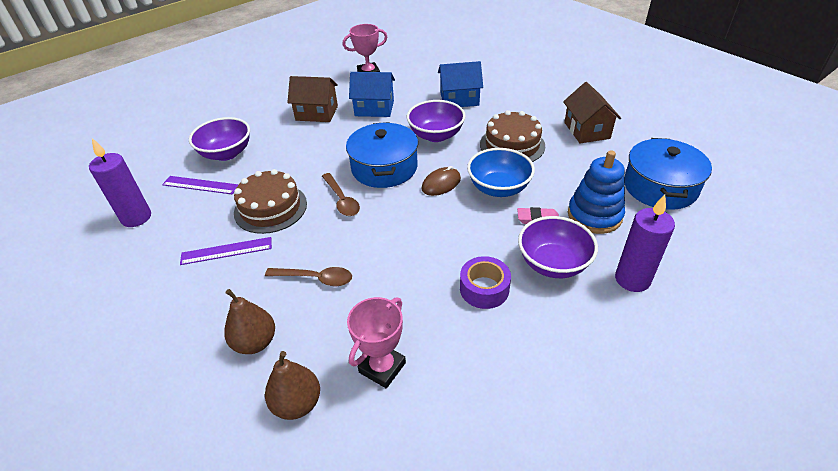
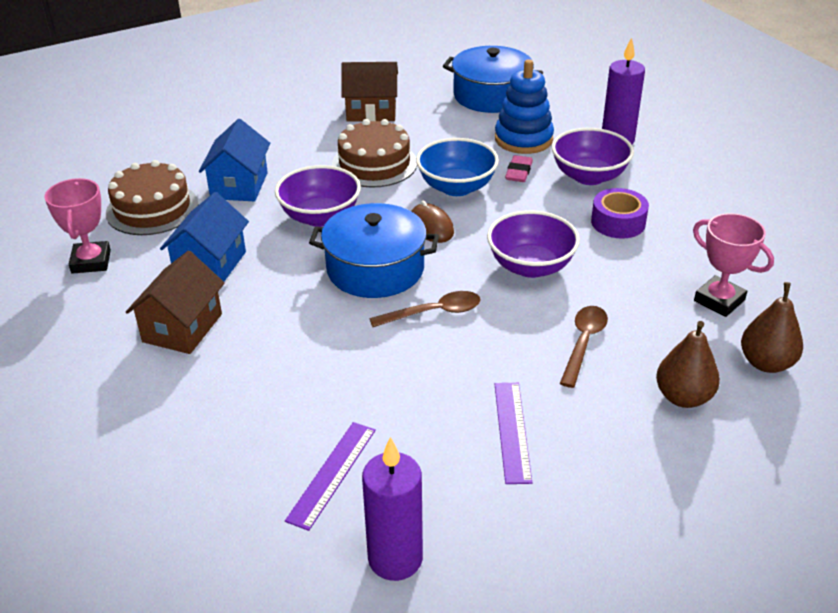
camera: 80 degrees left, 5 degrees down
(226, 153) = (248, 443): purple bowl -> purple bowl (531, 266)
(270, 208) = (427, 385): brown cake -> brown cake (152, 208)

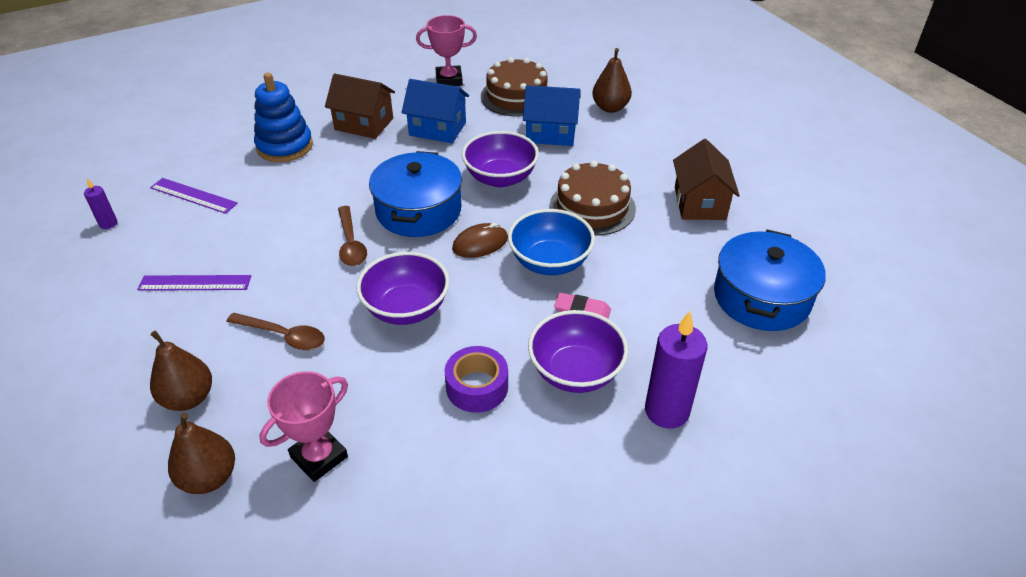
camera: 90 degrees right, 5 degrees up
(197, 149) = (610, 108): none -> brown pear
(395, 559) = (108, 223): purple candle -> purple candle, size x0.49
(523, 139) = (656, 320): blue stacking toy -> blue stacking toy (285, 146)

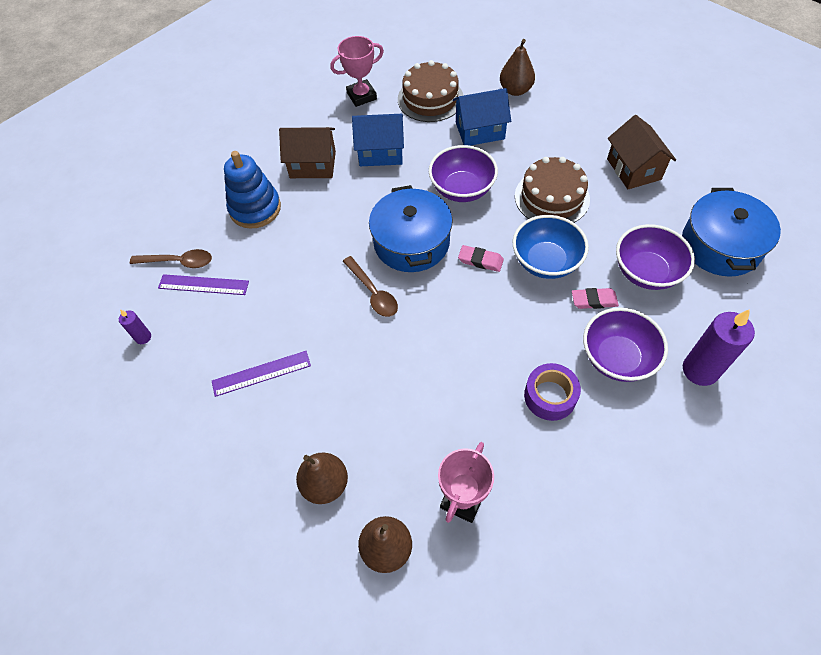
camera: 15 degrees left, 15 degrees up
(283, 336) = (369, 400): brown spoon -> brown spoon (178, 262)
(406, 308) = (455, 342): purple bowl -> purple bowl (646, 272)
(480, 243) = (480, 260): brown mouse -> pink eraser

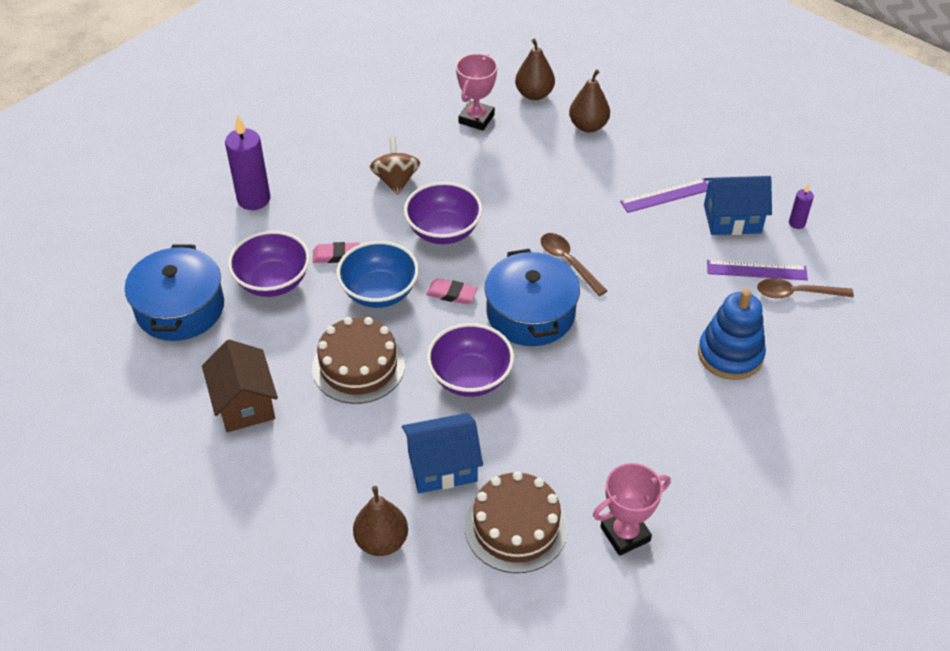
camera: 175 degrees right, 10 degrees down
(313, 165) = (672, 414): brown house -> none
(381, 152) = (581, 433): blue house -> blue house (732, 219)
(550, 396) = (396, 180): purple tape -> brown spinning top
(617, 358) = (327, 208): purple bowl -> purple bowl (443, 231)

